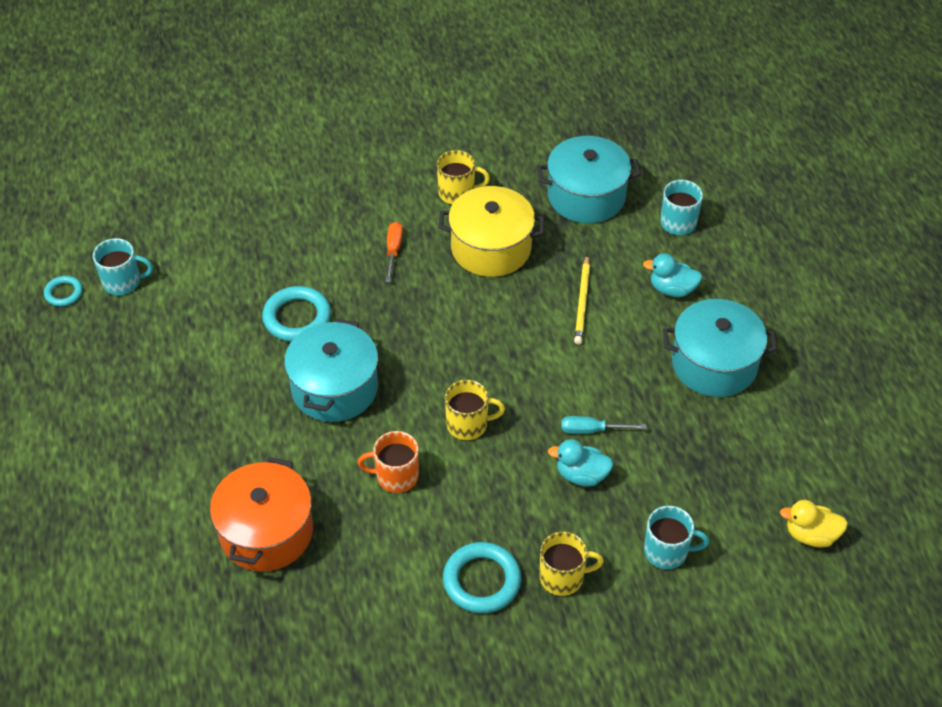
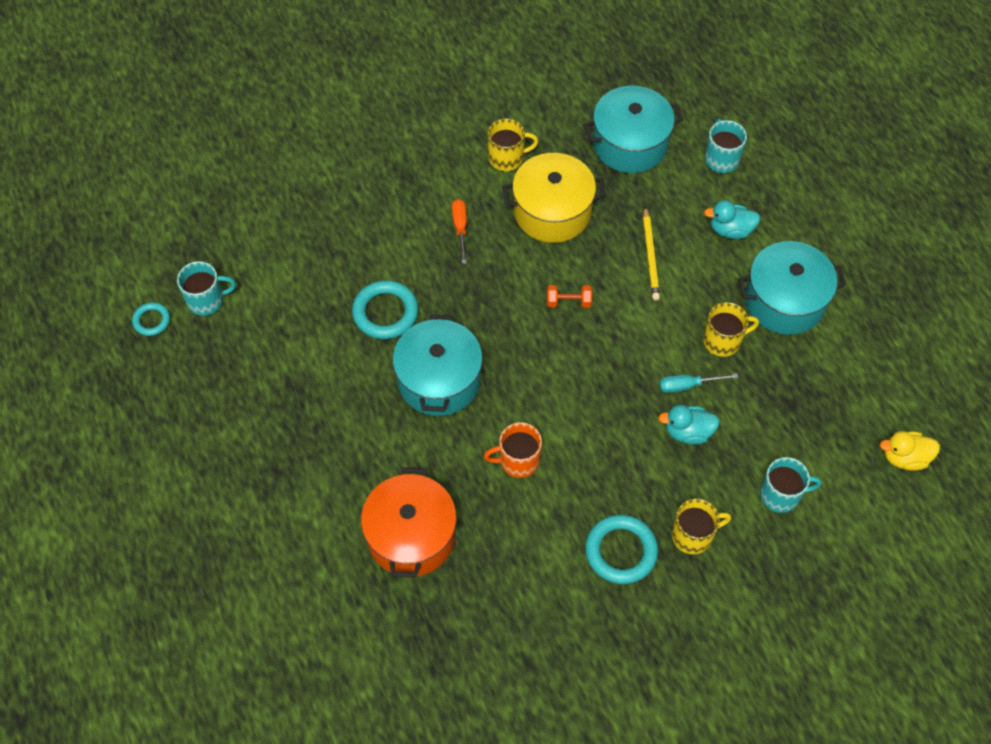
camera: 10 degrees left, 10 degrees up
(468, 424) = (573, 397): yellow mug -> yellow mug (723, 341)
(486, 333) = (568, 302): none -> orange dumbbell

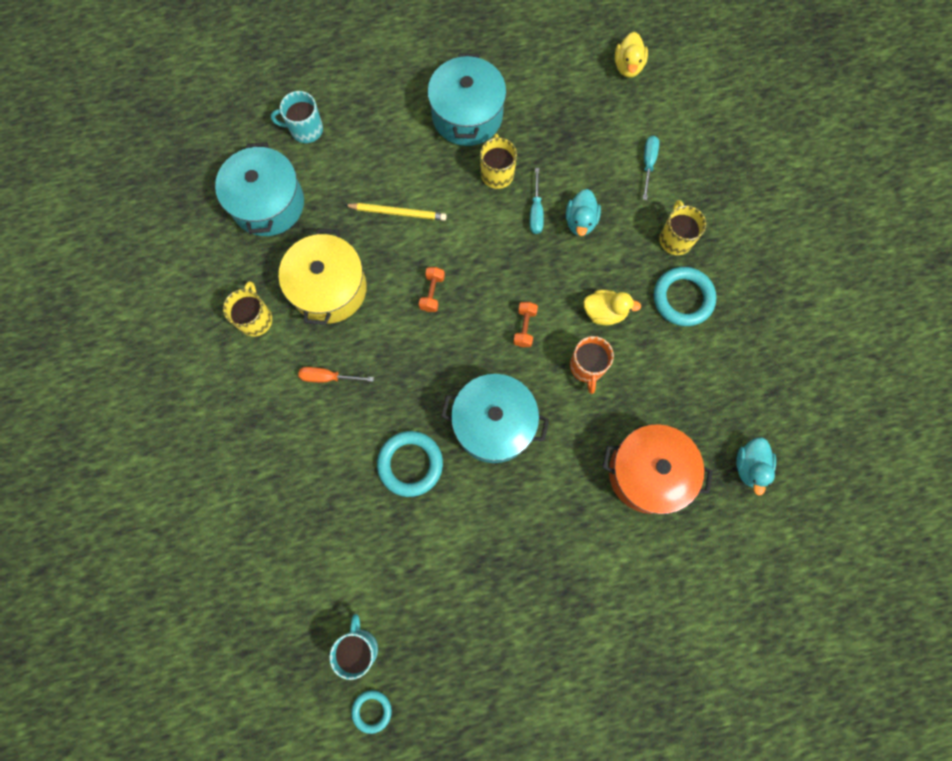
camera: 80 degrees left, 15 degrees up
(549, 393) = (524, 327): none -> orange dumbbell
(585, 470) = (604, 312): none -> yellow duck
(730, 230) = (385, 140): turquoise duck -> turquoise duck (750, 466)
(781, 495) = (648, 164): turquoise mug -> turquoise screwdriver

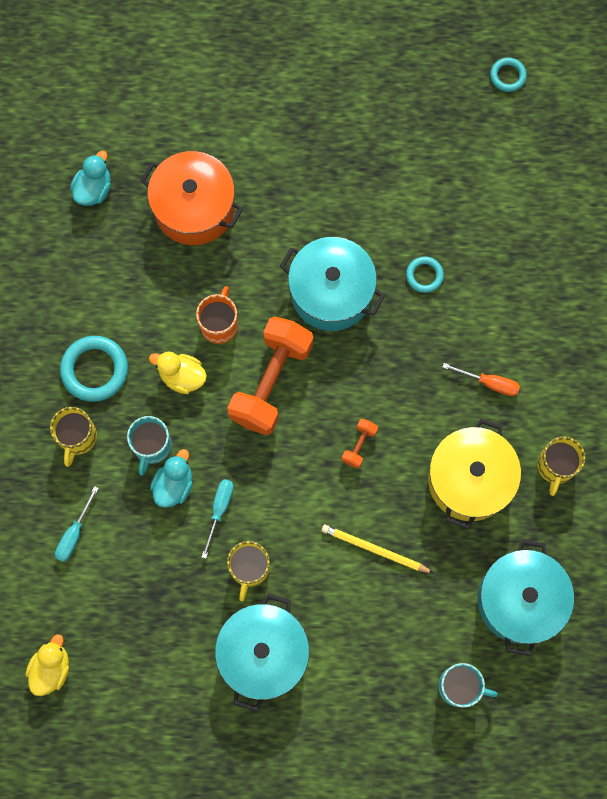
camera: 165 degrees left, 0 degrees up
(359, 647) = (509, 128): turquoise mug -> turquoise mug (152, 446)
(410, 464) = (424, 275): turquoise ring -> turquoise ring, size x0.57
(524, 327) = (271, 382): orange dumbbell -> orange dumbbell, size x2.38

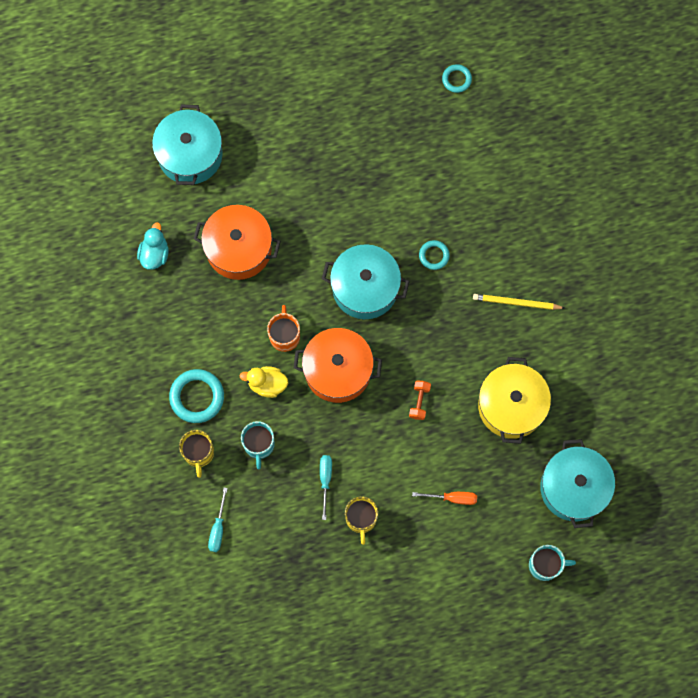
camera: 15 degrees left, 0 degrees up
(51, 668) = (230, 635): yellow duck -> none
(174, 485) = (284, 470): turquoise duck -> none
(263, 653) = (389, 580): turquoise pot -> turquoise pot (190, 154)
(271, 382) = (338, 370): orange dumbbell -> orange pot
(374, 550) = (453, 479): yellow pencil -> yellow pencil (516, 303)
(489, 383) = (506, 327): orange screwdriver -> orange screwdriver (452, 498)
(555, 466) = (574, 378): yellow mug -> none

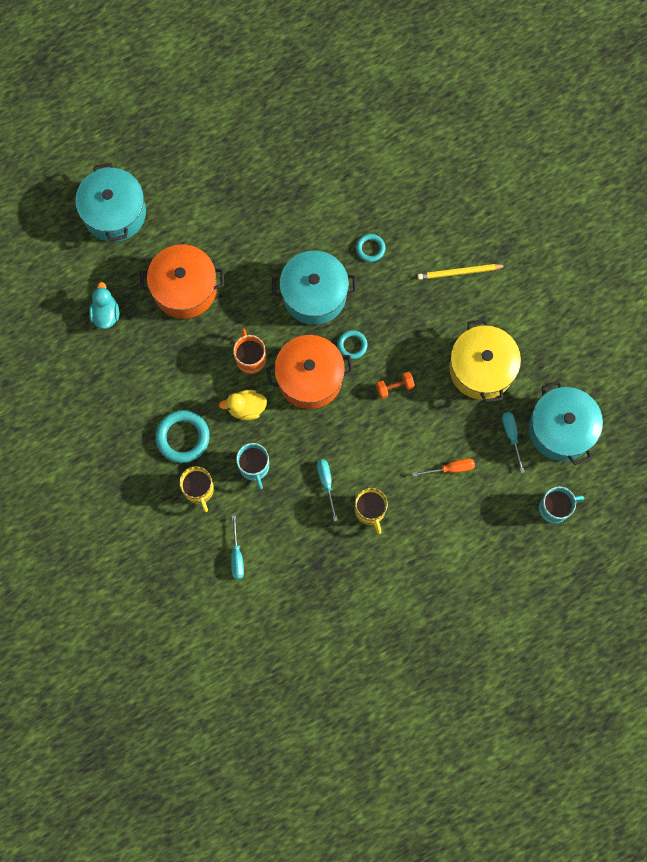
camera: 15 degrees left, 0 degrees up
(419, 402) = (394, 387): orange dumbbell -> orange dumbbell turned 75 degrees clockwise
(456, 79) = (346, 82): turquoise ring -> turquoise ring (352, 345)
(522, 481) = (511, 436): none -> turquoise screwdriver

